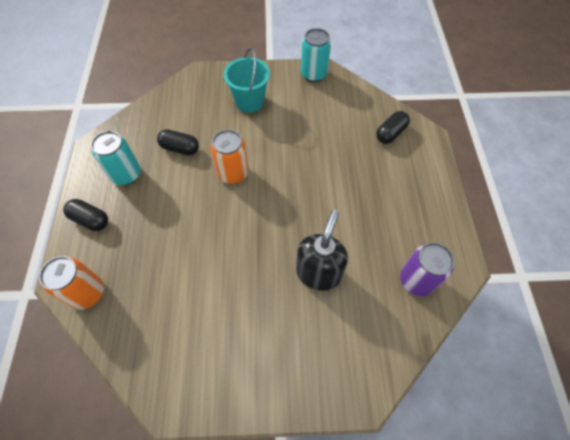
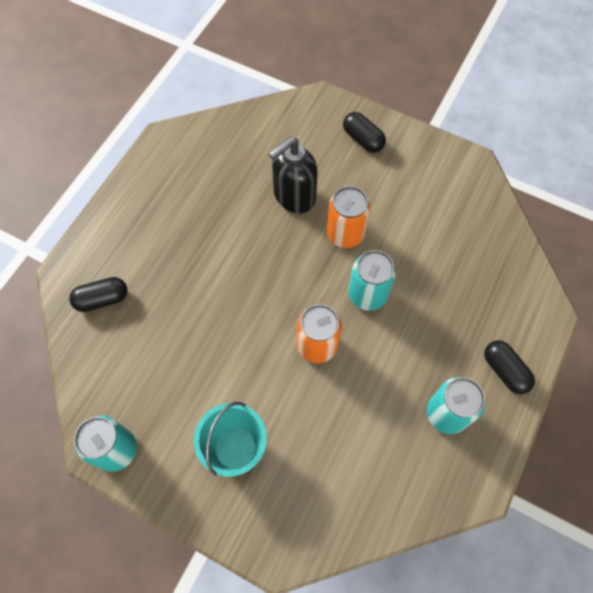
camera: 150 degrees left, 5 degrees up
(87, 293) = (523, 287): orange can -> orange can (345, 234)
(180, 148) = (365, 418): black capsule -> black capsule (363, 139)
(215, 223) = (367, 294): none -> turquoise can
(416, 280) = (213, 148): purple can -> none

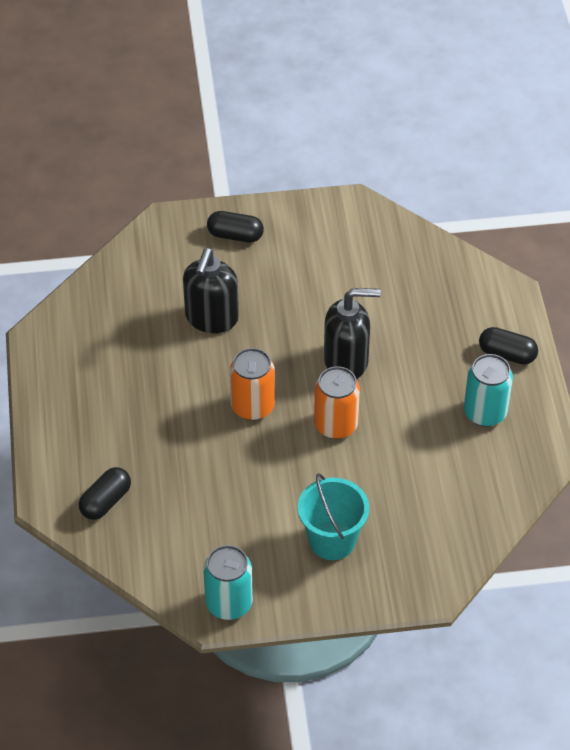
camera: 35 degrees left, 15 degrees down
(345, 234) = (286, 324): orange can -> orange can (252, 406)
(367, 294) = (346, 361): turquoise can -> black soap dispenser

